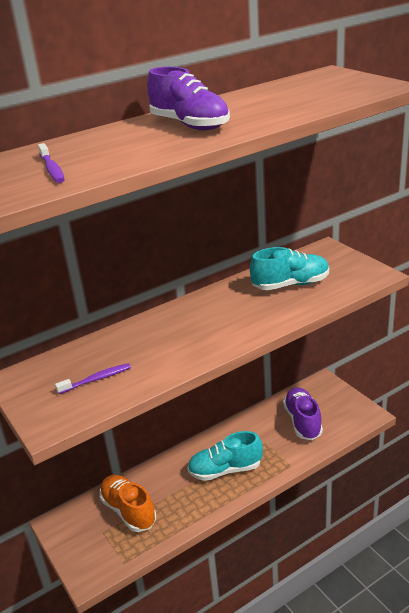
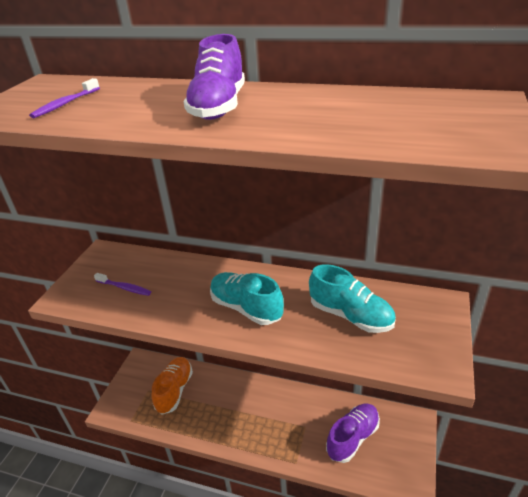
camera: 50 degrees right, 5 degrees up
(225, 470) = (254, 420): turquoise shoe -> turquoise shoe (246, 308)

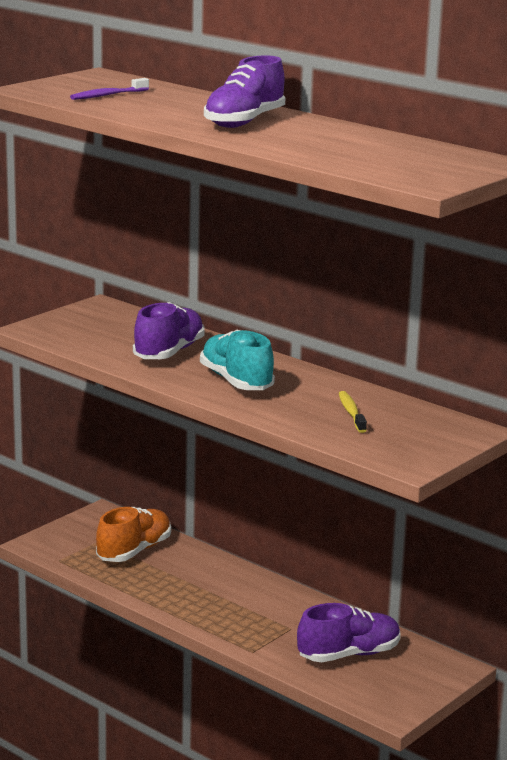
camera: 20 degrees right, 15 degrees down
(124, 288) = (108, 337): purple toothbrush -> none
(178, 290) = (169, 352): none -> purple shoe
(350, 316) = (351, 413): turquoise shoe -> yellow toothbrush

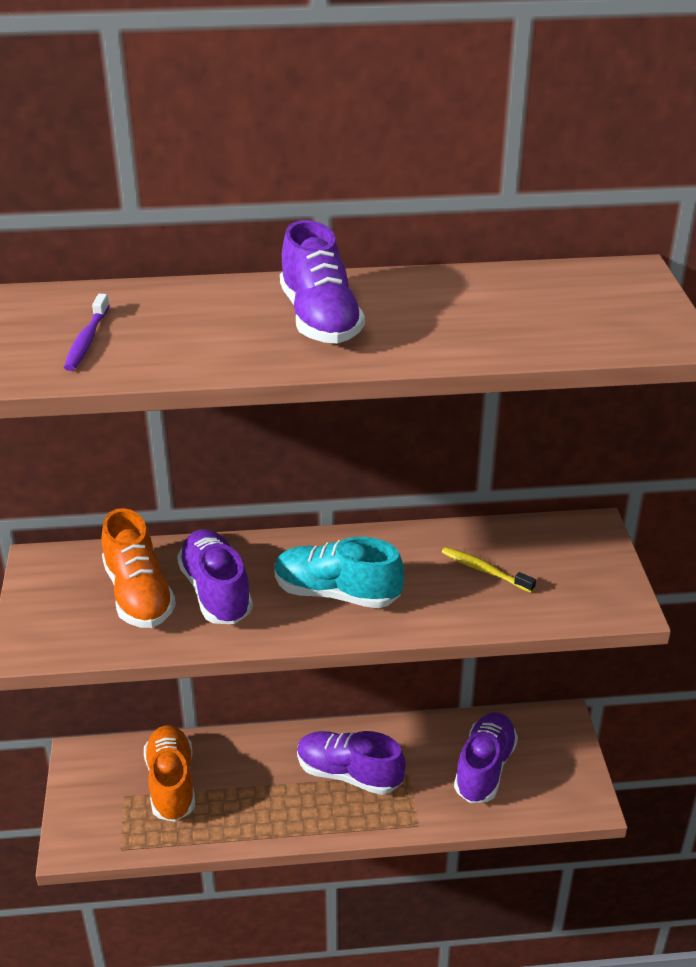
camera: 45 degrees left, 15 degrees up
(125, 336) = (138, 595): none -> orange shoe
(250, 606) = (349, 774): none -> purple shoe

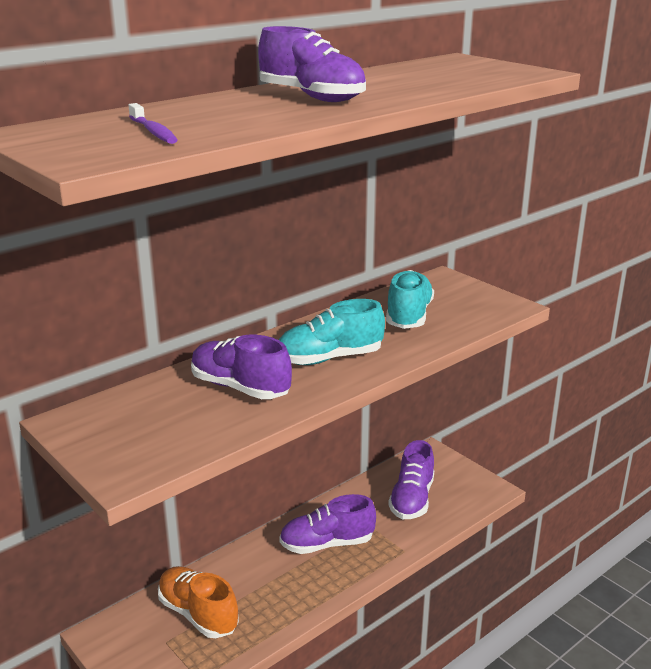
camera: 35 degrees left, 10 degrees down
(138, 595) = (179, 410): orange shoe -> none
(484, 570) = (409, 316): yellow toothbrush -> turquoise shoe
(484, 768) = (412, 499): purple shoe -> purple shoe turned 150 degrees counterclockwise

